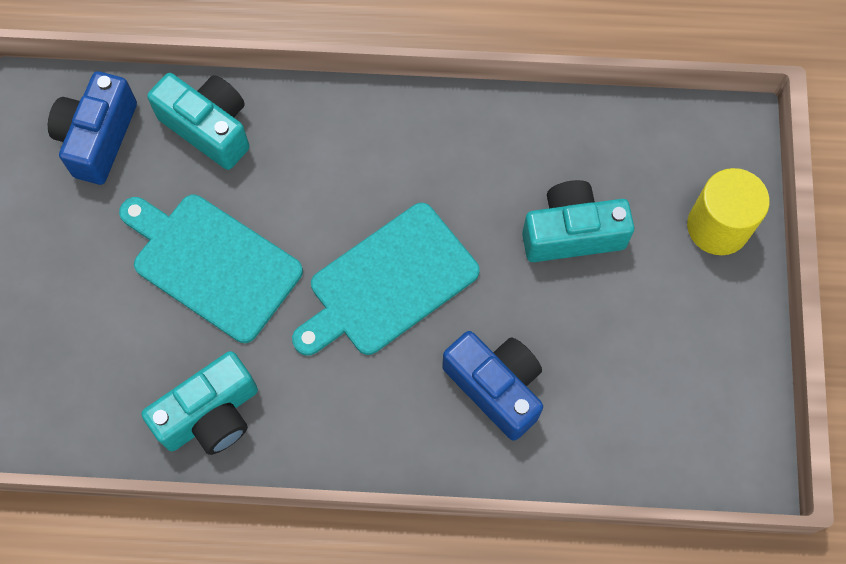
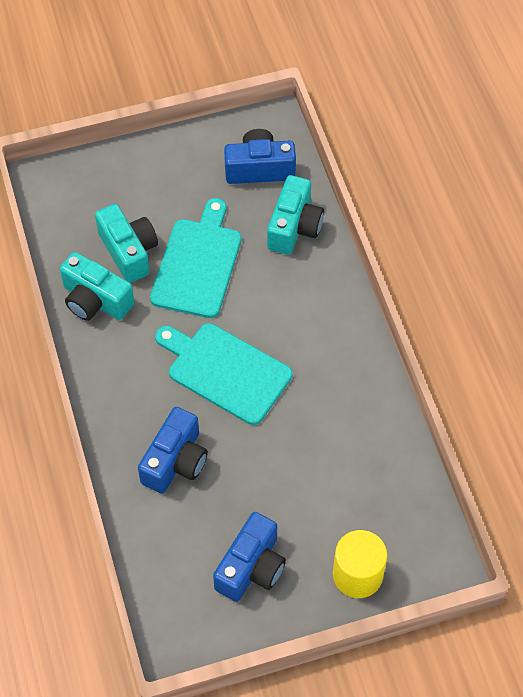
camera: 70 degrees right, 10 degrees down
(572, 233) = (310, 476): turquoise camera -> turquoise camera (129, 251)
(672, 343) = (251, 567): none -> blue camera

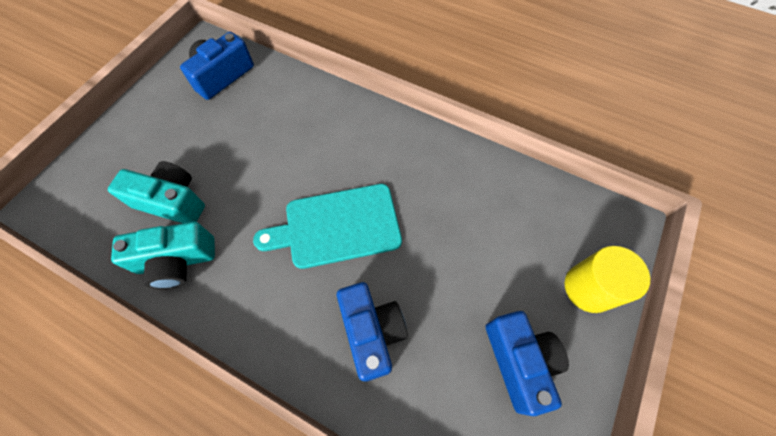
camera: 45 degrees left, 5 degrees up
(197, 264) = (238, 168): turquoise cutting board -> none
(294, 227) = (284, 93): turquoise camera -> none

